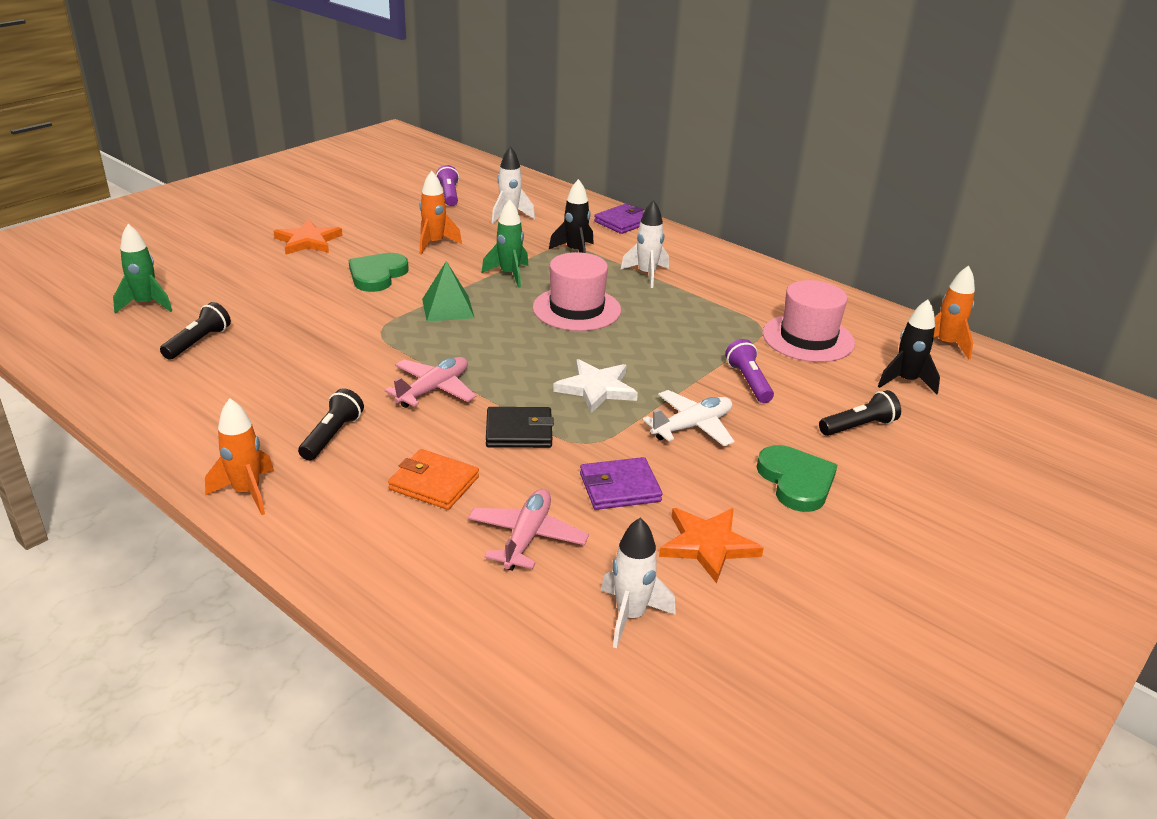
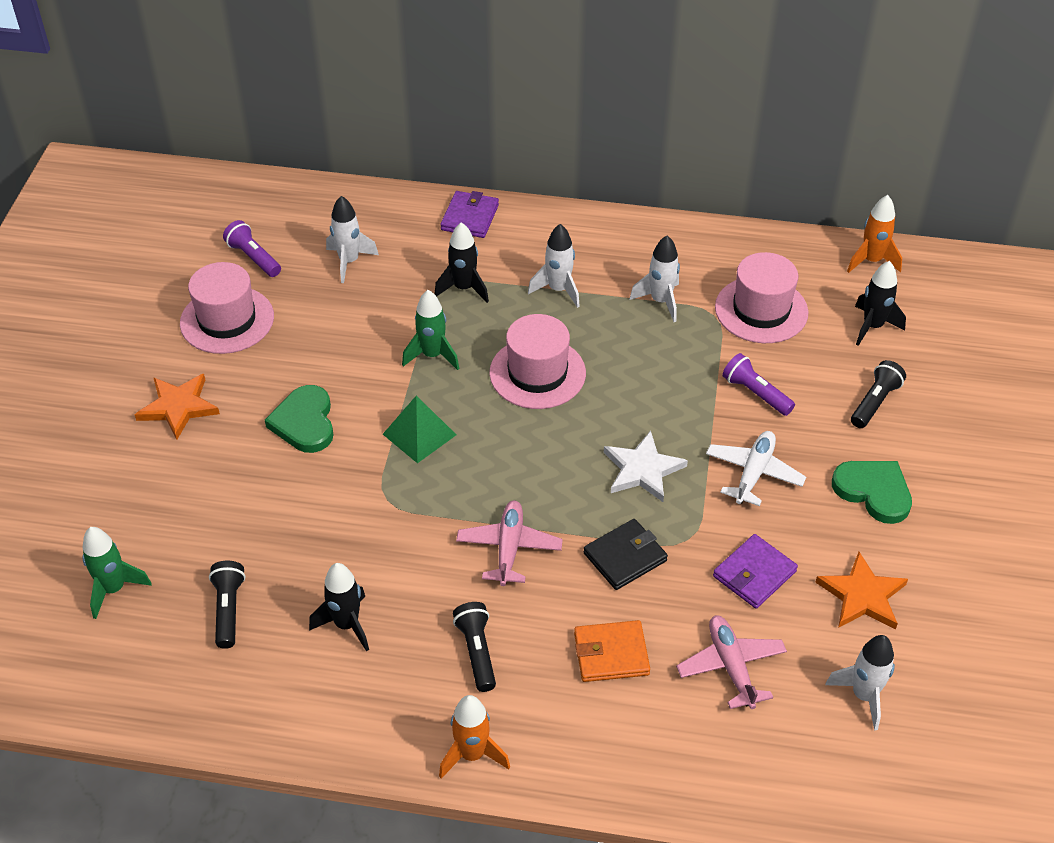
camera: 30 degrees left, 15 degrees up
(262, 382) = (347, 625): none -> black rocket
(393, 215) = (227, 320): none -> pink hat
(434, 243) = (314, 345): orange rocket -> none
(724, 306) = (660, 301): none -> white rocket

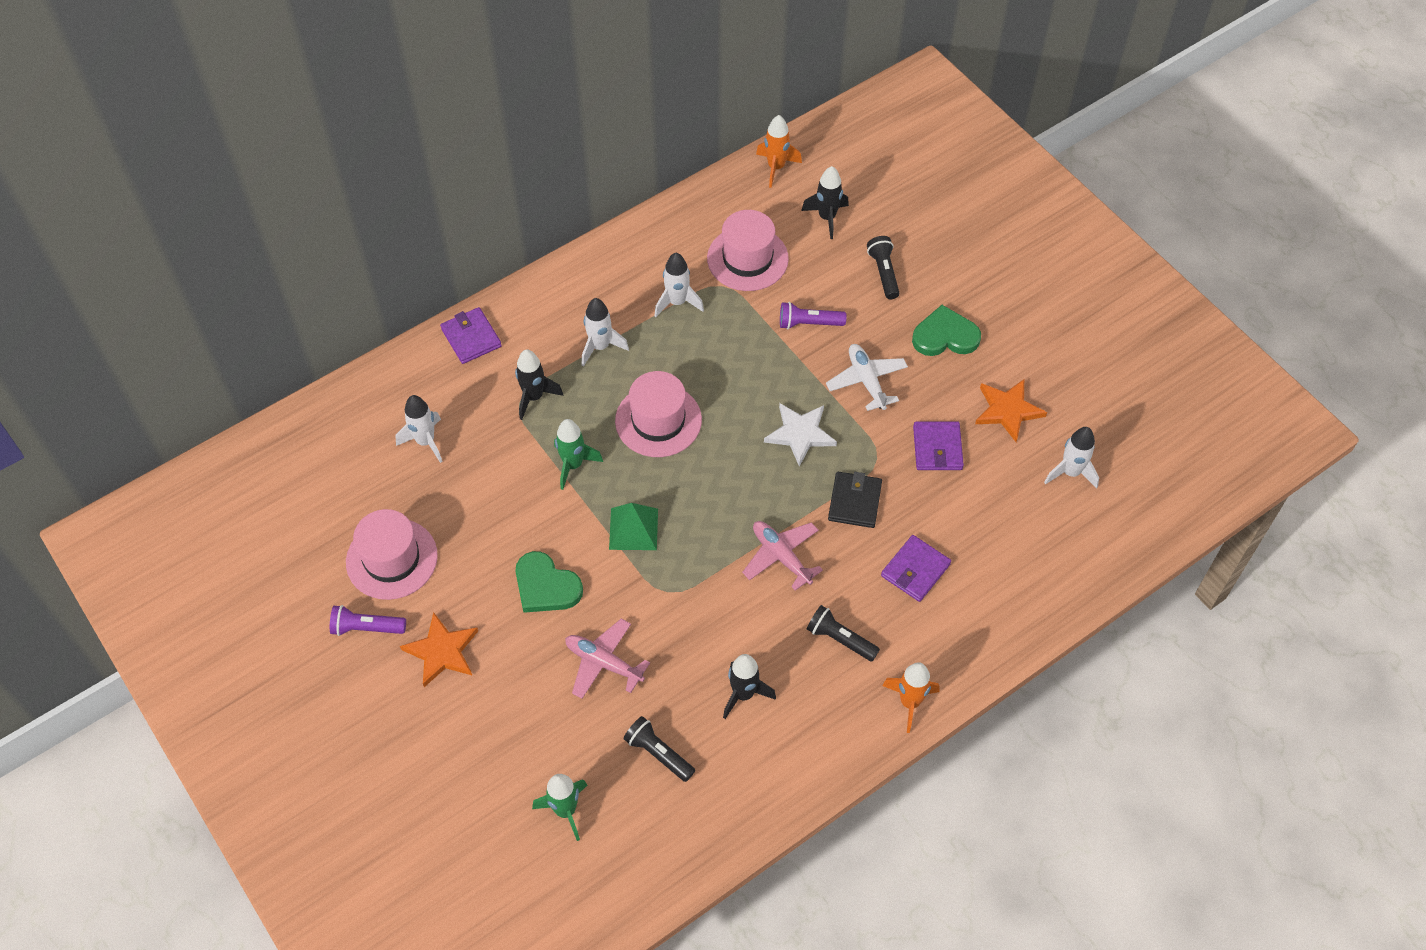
camera: 45 degrees left, 10 degrees up
(254, 258) = (348, 495): purple flashlight -> purple flashlight (366, 627)
(611, 654) = (915, 570): orange wallet -> purple wallet
(731, 666) = (986, 518): pink plane -> pink plane (604, 663)

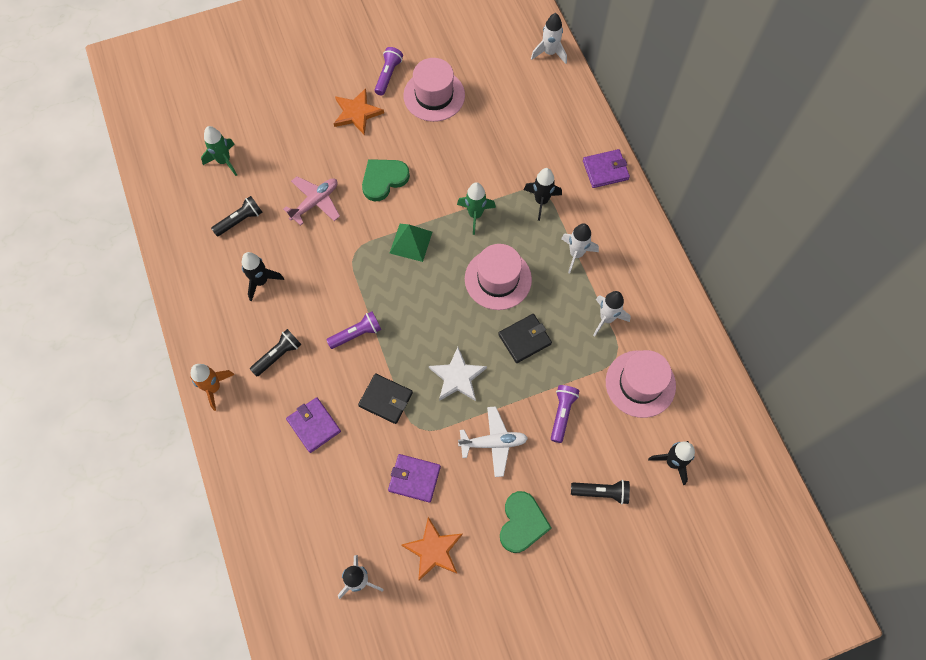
camera: 105 degrees right, 10 degrees up
(425, 441) = (521, 128): white rocket -> white rocket (549, 53)
(729, 377) = (524, 339): none -> black wallet
(776, 167) = (739, 435): orange rocket -> none
(781, 556) = (356, 334): pink plane -> purple flashlight

